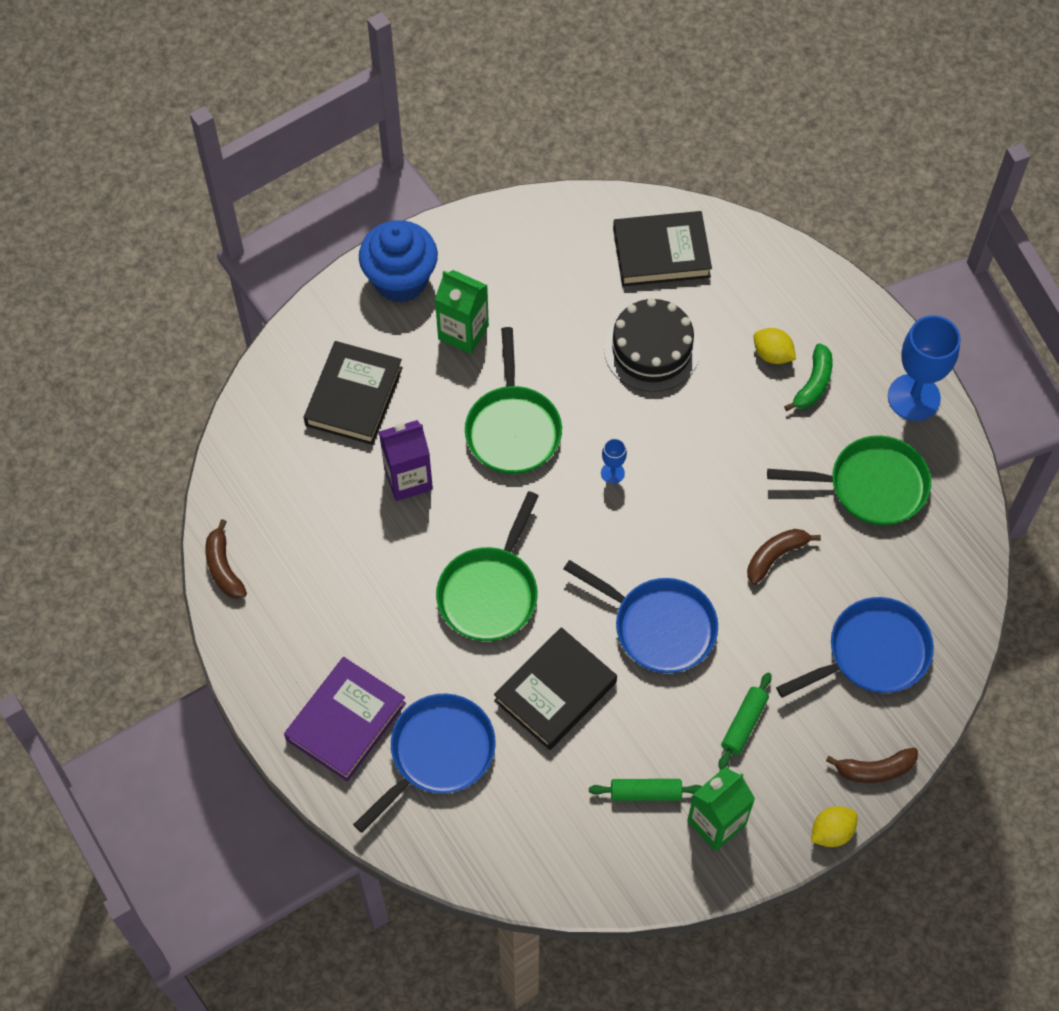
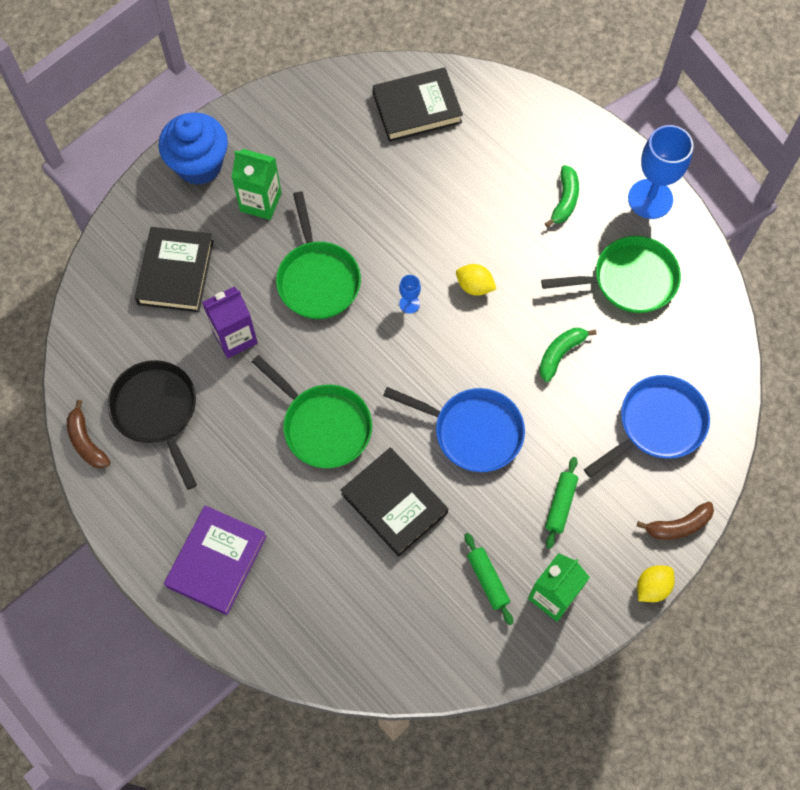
camera: 10 degrees left, 5 degrees up
(307, 547) = (157, 412): none -> black pan
(437, 754) = (301, 577): blue pan -> none
(490, 592) = (323, 425): green pan -> green pan turned 60 degrees counterclockwise
(555, 691) = (394, 503): black book -> black book turned 75 degrees counterclockwise
(645, 793) = (487, 580): green rolling pin -> green rolling pin turned 75 degrees clockwise
(651, 349) = (423, 192): black cake -> none
(772, 354) = (526, 181): yellow lemon -> yellow lemon (474, 286)
(775, 556) = (560, 354): brown banana -> green banana

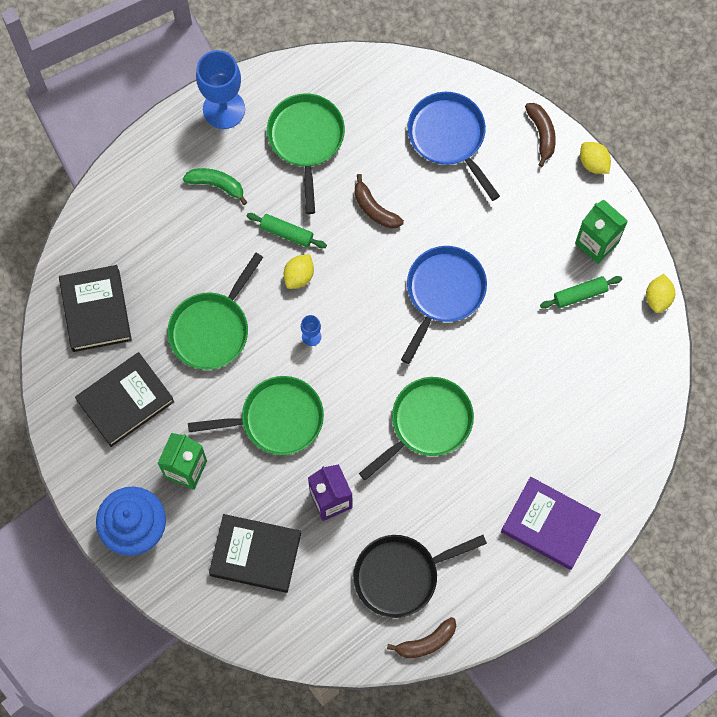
camera: 85 degrees left, 5 degrees up
(394, 503) = (506, 366): black book -> black book (125, 401)
(408, 211) = (212, 329): none -> green pan
(493, 671) = (658, 298): none -> yellow lemon
(560, 354) = (374, 209): green banana -> brown banana
(560, 504) = (516, 227): green rolling pin -> green rolling pin (286, 233)

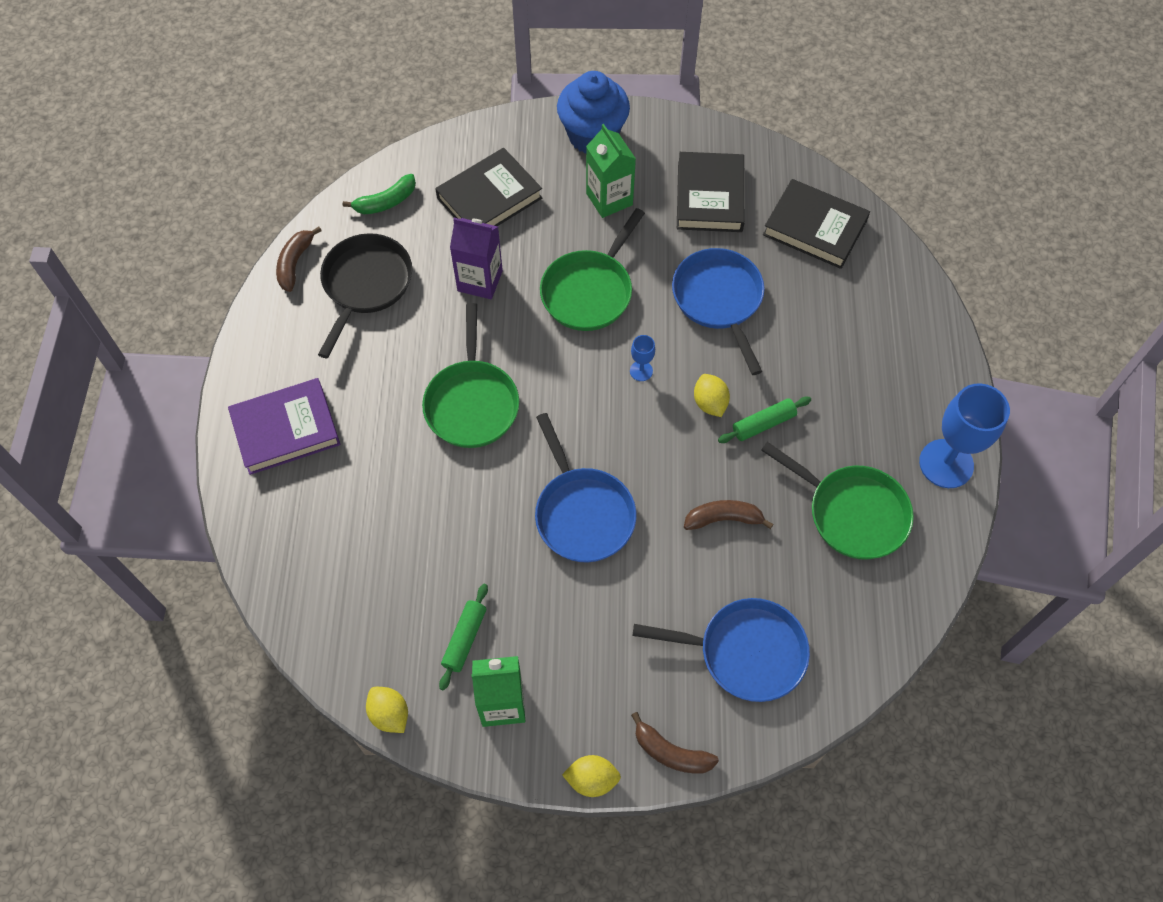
camera: 130 degrees right, 10 degrees down
(212, 329) = (719, 300): green pan -> blue pan
(216, 185) = (865, 401): green banana -> green banana (386, 202)

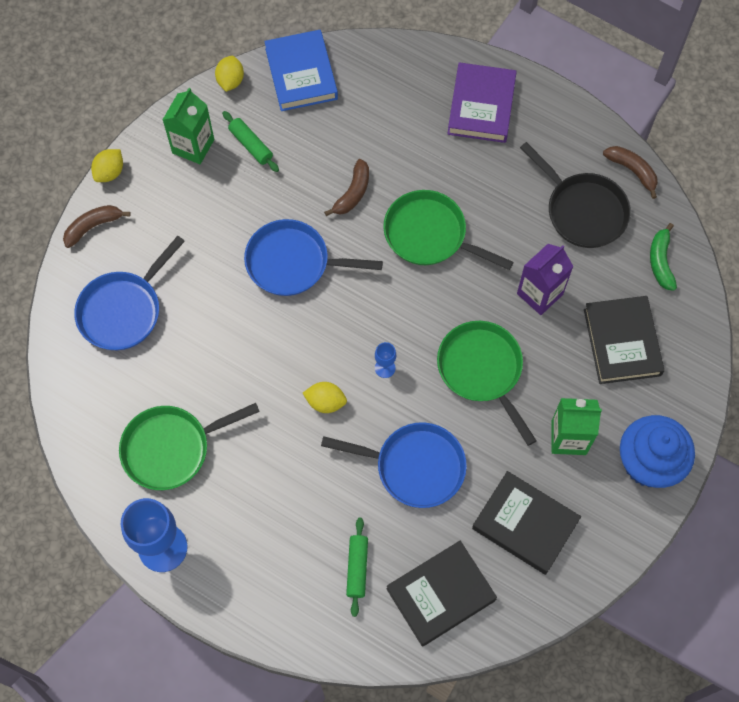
camera: 120 degrees right, 5 degrees up
(338, 638) = (301, 74): none -> blue book
(389, 714) = (230, 81): yellow lemon -> yellow lemon turned 75 degrees counterclockwise
(723, 519) = (226, 354): brown banana -> brown banana (353, 193)
(763, 424) = (283, 431): green rolling pin -> green rolling pin (357, 568)

